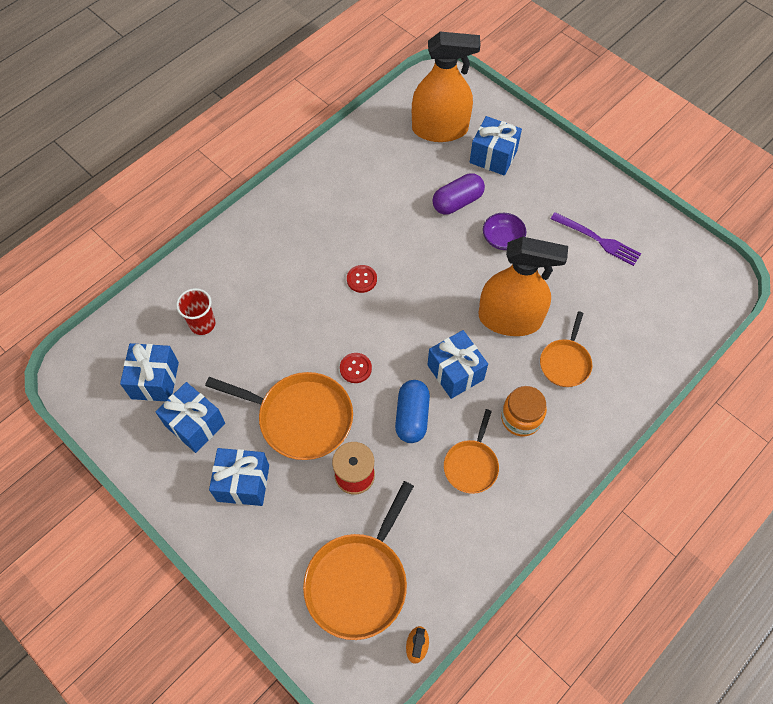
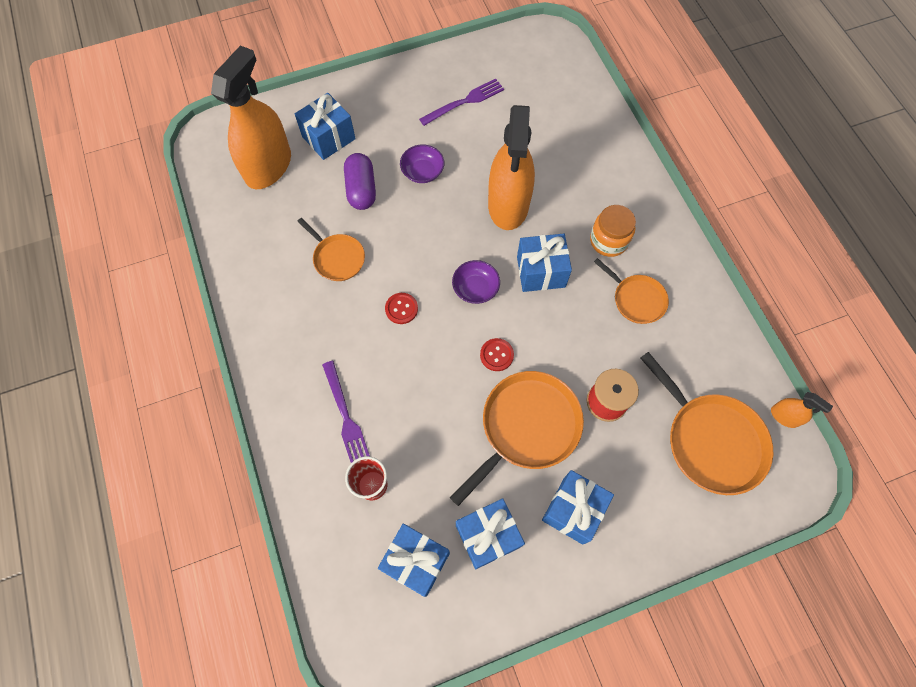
camera: 65 degrees left, 5 degrees up
(249, 282) = (346, 418): none -> purple fork
(410, 326) = (475, 288): none -> purple bowl
(412, 416) = (569, 327): blue capsule -> none
(509, 319) = (508, 204): orange spray bottle -> orange spray bottle turned 150 degrees clockwise
(565, 363) = (571, 183): orange pan -> orange pan (337, 258)

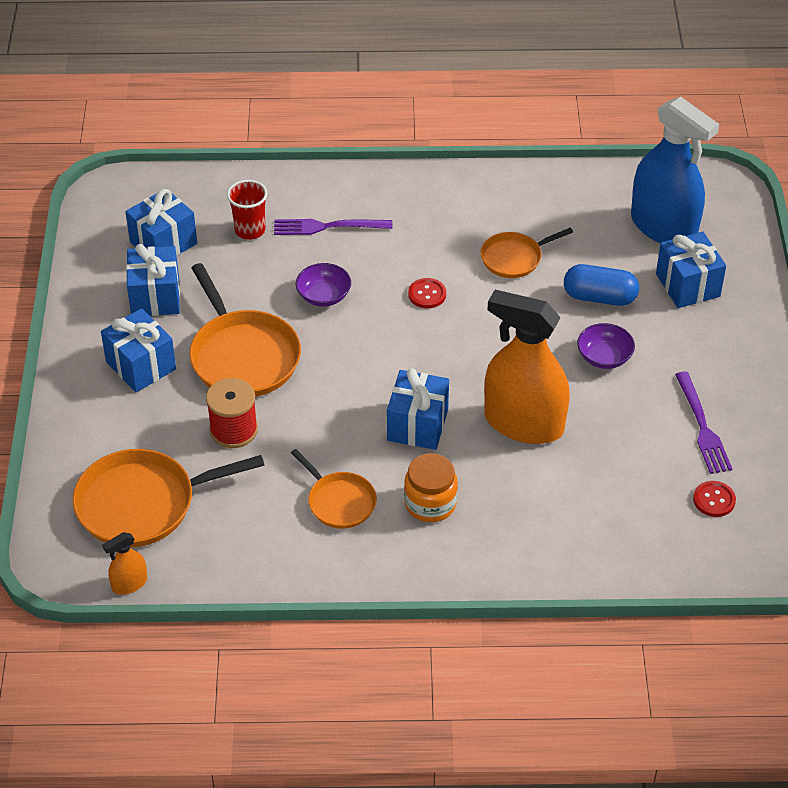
camera: 110 degrees right, 20 degrees down
(268, 166) = (663, 227): orange spray bottle -> blue spray bottle
(361, 189) = (599, 297): purple capsule -> blue capsule
(475, 288) = (423, 361): purple bowl -> purple bowl (323, 296)
(496, 355) = (334, 356): red button -> red button (714, 500)
(636, 299) = (339, 502): orange pan -> orange pan turned 105 degrees counterclockwise

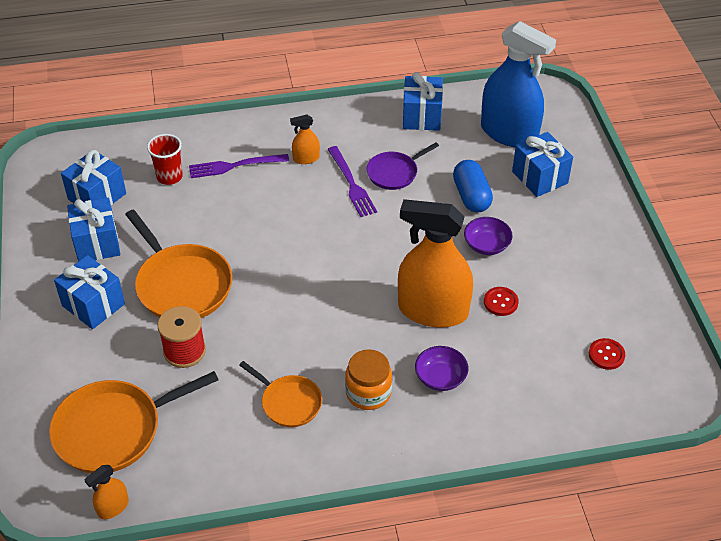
camera: 10 degrees left, 0 degrees up
(323, 296) = (242, 224): purple bowl -> purple bowl (440, 377)
(413, 228) = (306, 158): none -> orange spray bottle
(417, 425) = (343, 324): blue gift -> blue gift (421, 116)
(427, 294) = (329, 212): red button -> red button (500, 302)
(514, 258) = (394, 173): orange pan -> purple pan
(599, 297) = (471, 196): blue capsule -> blue capsule turned 75 degrees clockwise
(703, 427) = (581, 294): purple fork -> purple fork (352, 184)

